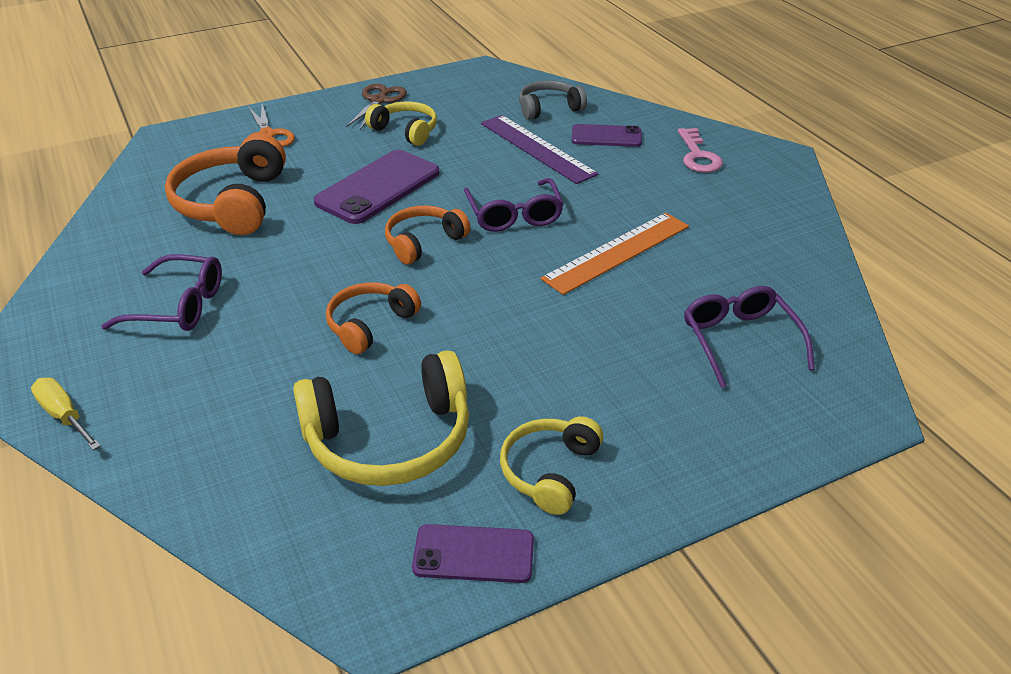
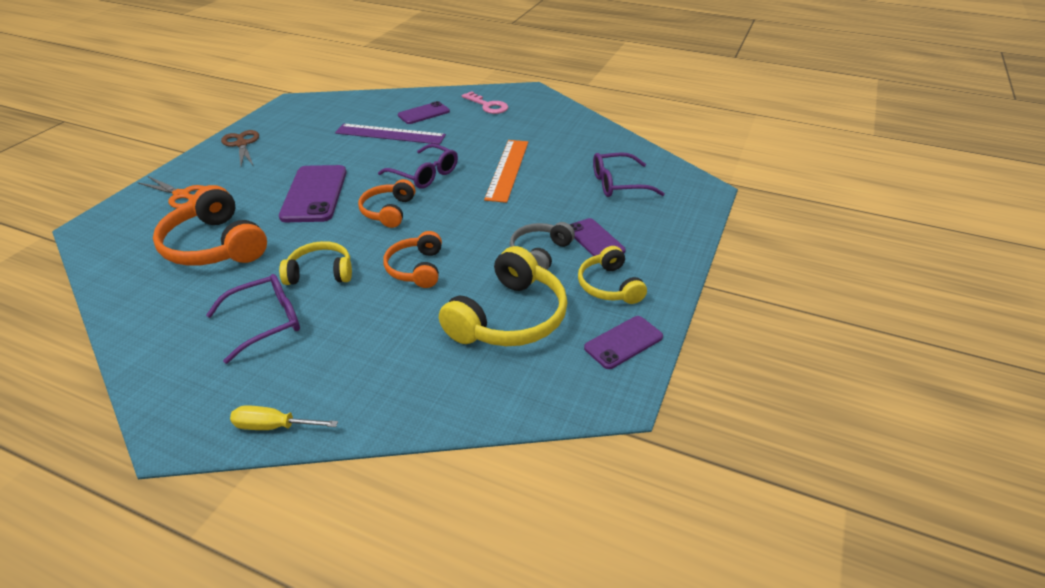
camera: 40 degrees left, 0 degrees up
(405, 131) = (288, 155): yellow headphones -> yellow headphones (320, 273)
(549, 108) = (368, 110): grey headphones -> grey headphones (540, 253)
(610, 400) = (595, 240): none -> purple phone
(739, 340) = (618, 184): purple glasses -> purple glasses turned 45 degrees counterclockwise

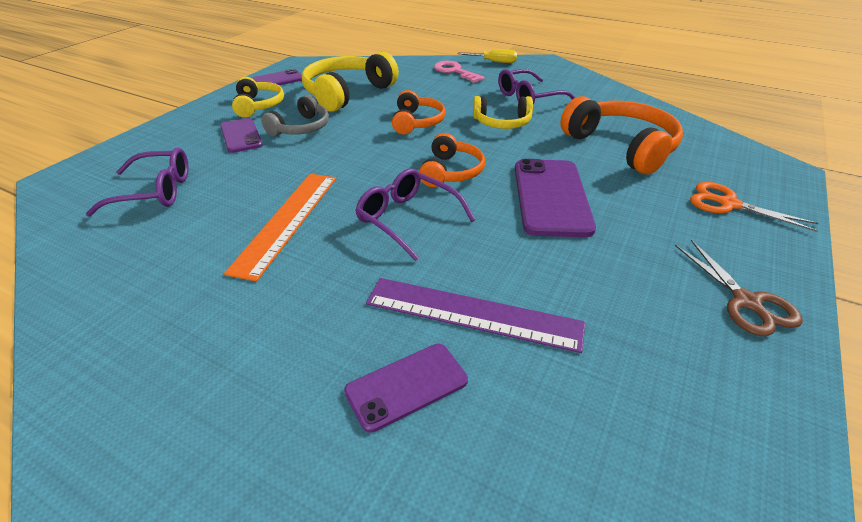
camera: 175 degrees left, 0 degrees up
(488, 105) = (245, 411): pink key -> pink key (455, 71)

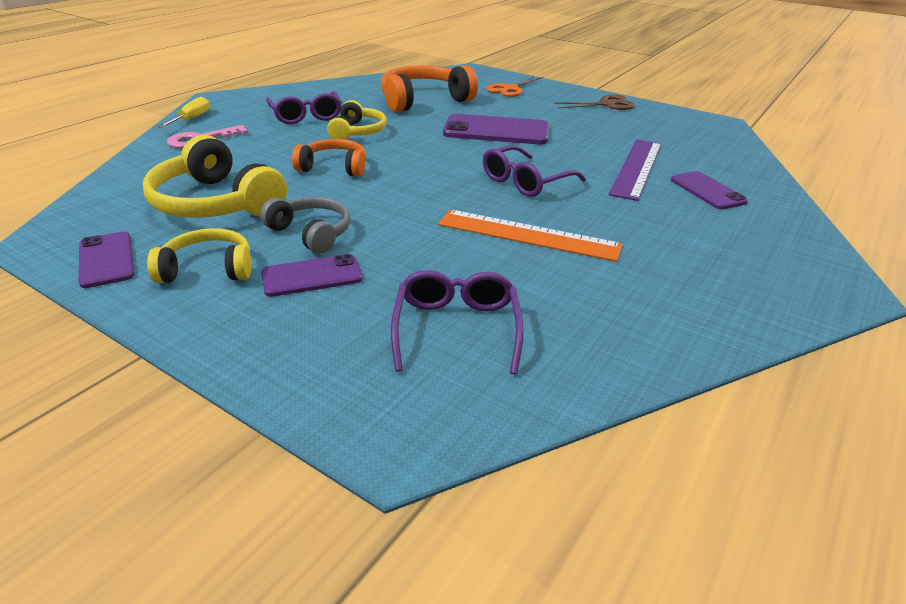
camera: 85 degrees left, 5 degrees down
(450, 172) = (448, 160): orange headphones -> none

